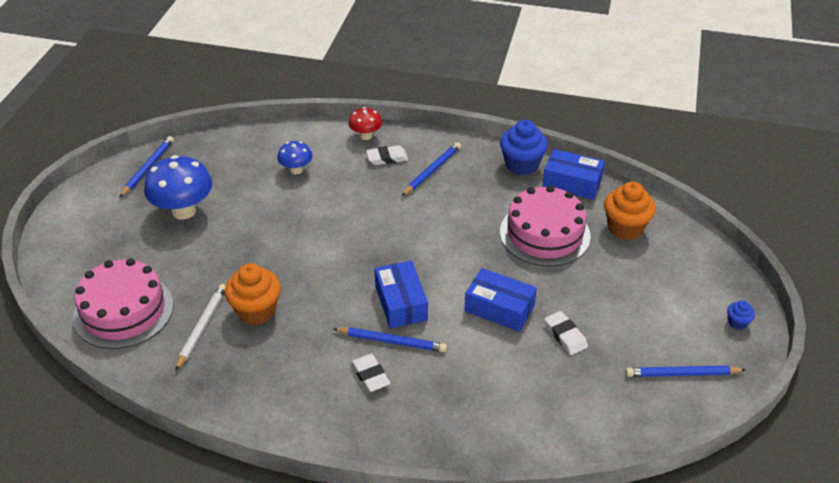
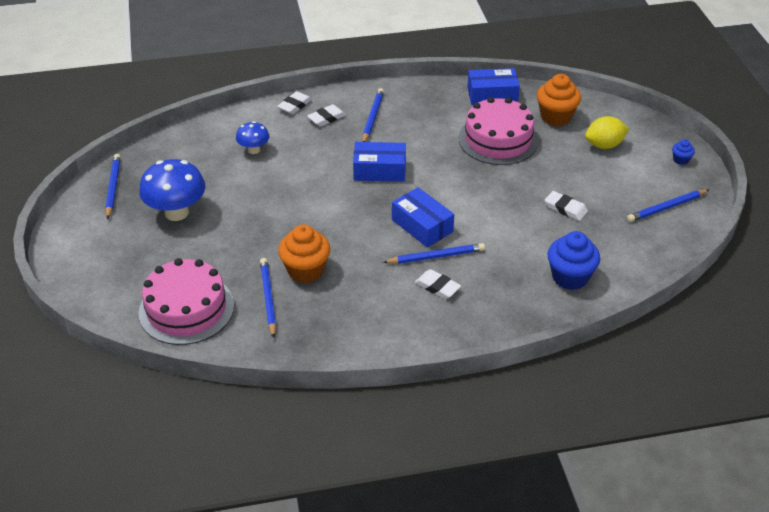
camera: 25 degrees left, 0 degrees up
(202, 327) = (268, 298): white pencil -> blue pencil
(366, 136) = (294, 105): red mushroom -> white eraser
(499, 308) = (502, 205): blue box -> blue box (379, 170)
(521, 164) = (442, 92): blue cupcake -> blue cupcake (570, 277)
(658, 277) = (604, 145): none -> yellow lemon

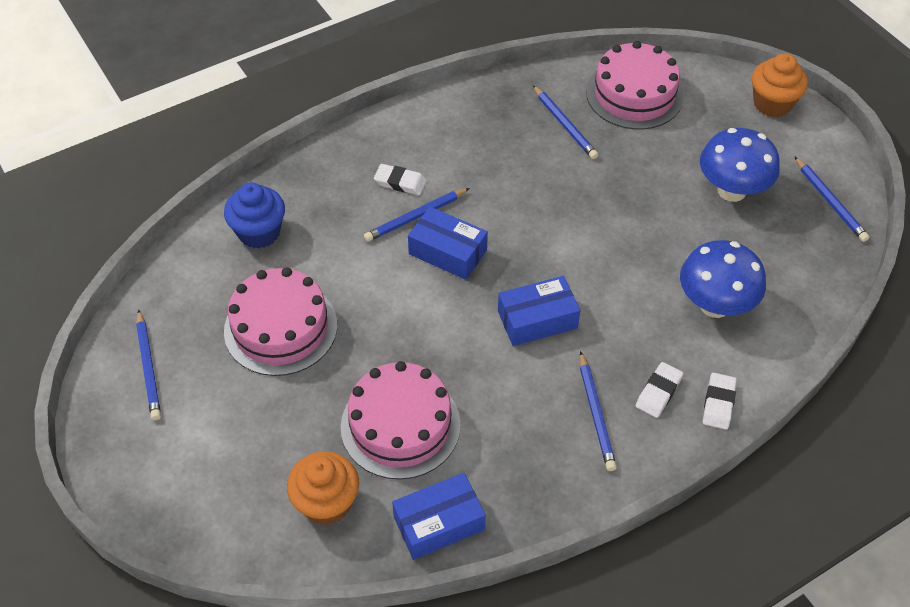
camera: 160 degrees right, 10 degrees up
(254, 150) = (715, 305): blue mushroom -> blue mushroom, size x1.81
(305, 270) = (546, 163): orange cupcake -> orange cupcake (772, 104)
(565, 208) = (280, 328): white eraser -> pink cake
(604, 145) = (243, 461): yellow lemon -> none
(666, 207) = (149, 367): blue pencil -> blue pencil turned 120 degrees clockwise
(681, 160) = (128, 465): blue cupcake -> none

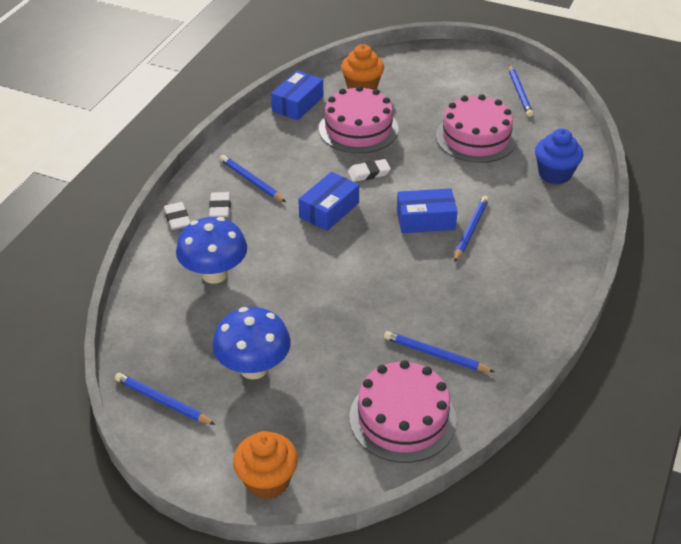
camera: 145 degrees right, 10 degrees down
(149, 367) = (519, 93): blue pencil -> blue pencil turned 135 degrees counterclockwise
(400, 182) = (507, 246): white eraser -> white eraser (369, 173)

